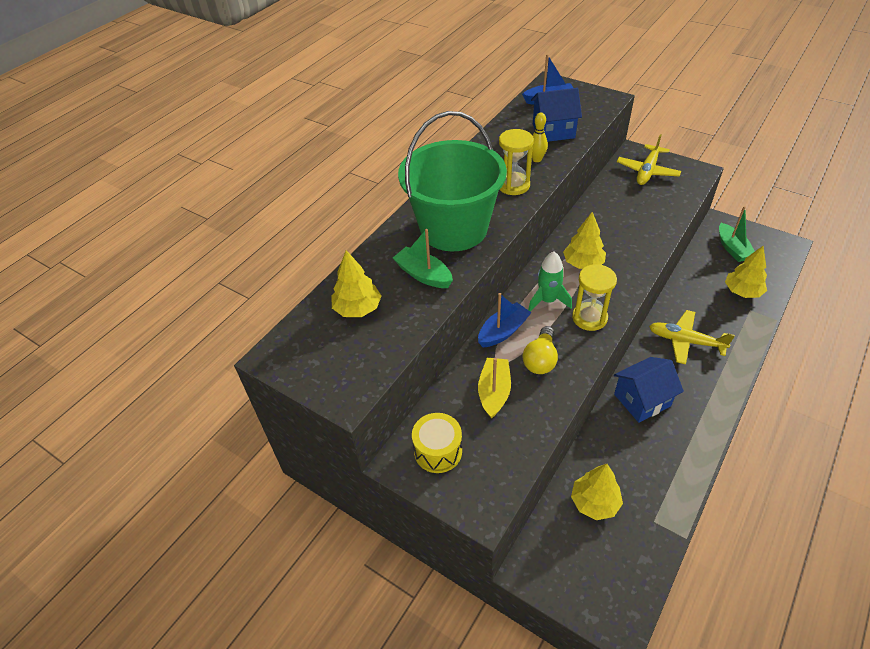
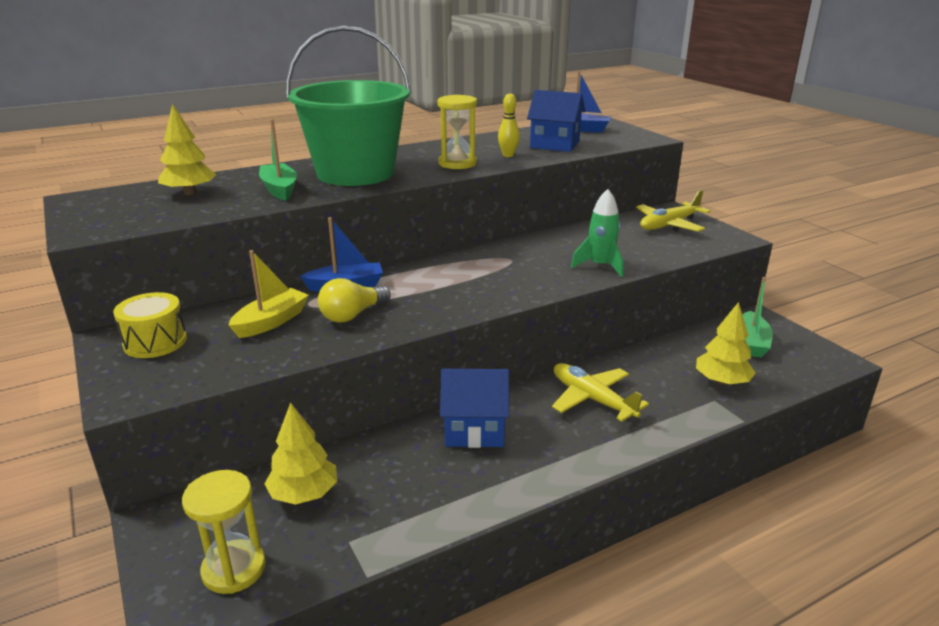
camera: 25 degrees right, 20 degrees down
(547, 301) = (423, 279): green rocket -> green rocket (600, 266)
(583, 263) = (500, 266): yellow tree -> none
(589, 318) = (449, 303): yellow hourglass -> yellow hourglass (234, 569)

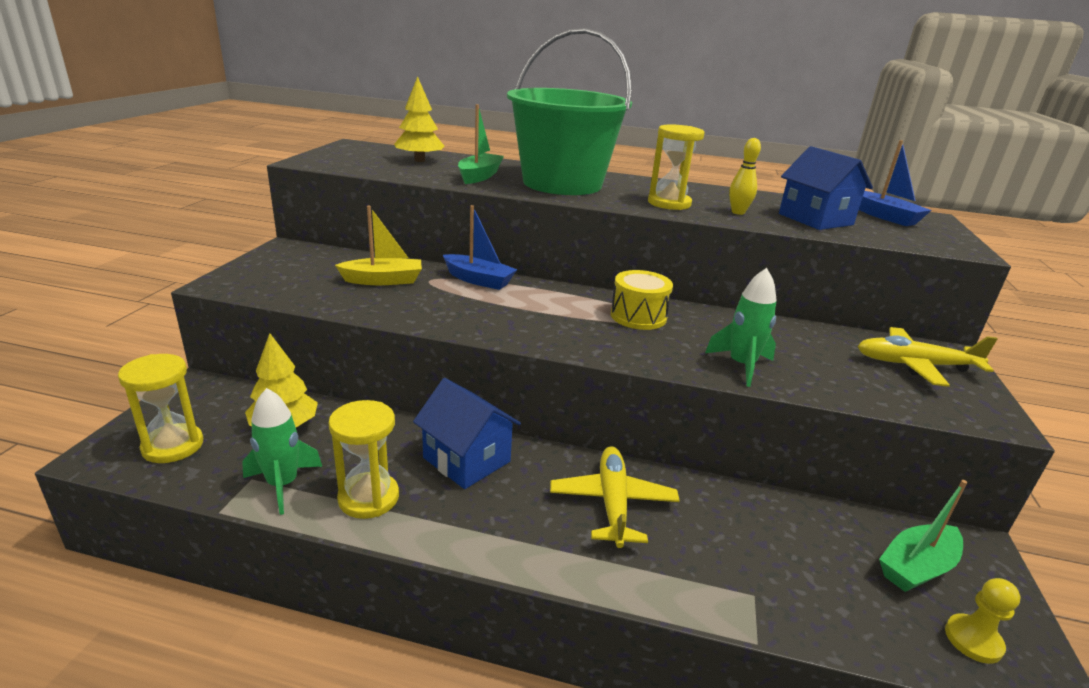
camera: 40 degrees right, 0 degrees up
(155, 342) = (300, 261): yellow drum -> yellow drum (638, 316)
(352, 315) = (442, 301): yellow light bulb -> none
(380, 528) = (283, 485): none -> green rocket
(454, 493) = (368, 498): none -> yellow hourglass
(722, 381) = (798, 582): yellow tree -> none
(805, 361) = (973, 640): none -> yellow pawn

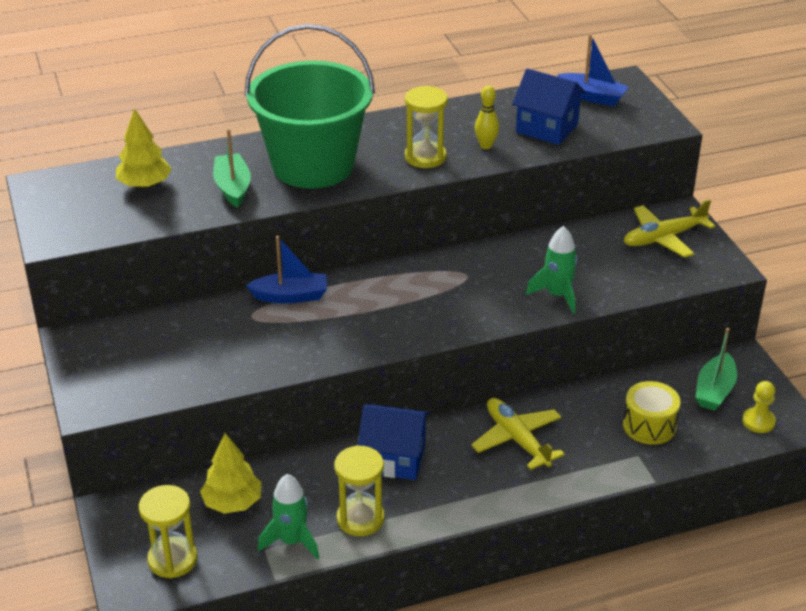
camera: 30 degrees left, 10 degrees up
(383, 280) = (215, 335): yellow boat -> none
(638, 316) = (451, 278): yellow drum -> yellow drum (649, 425)

